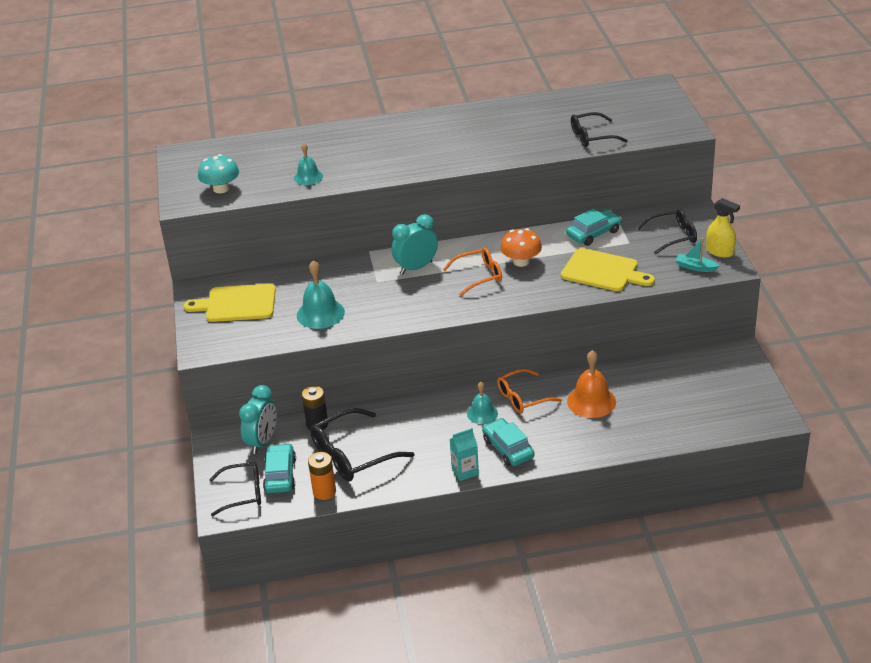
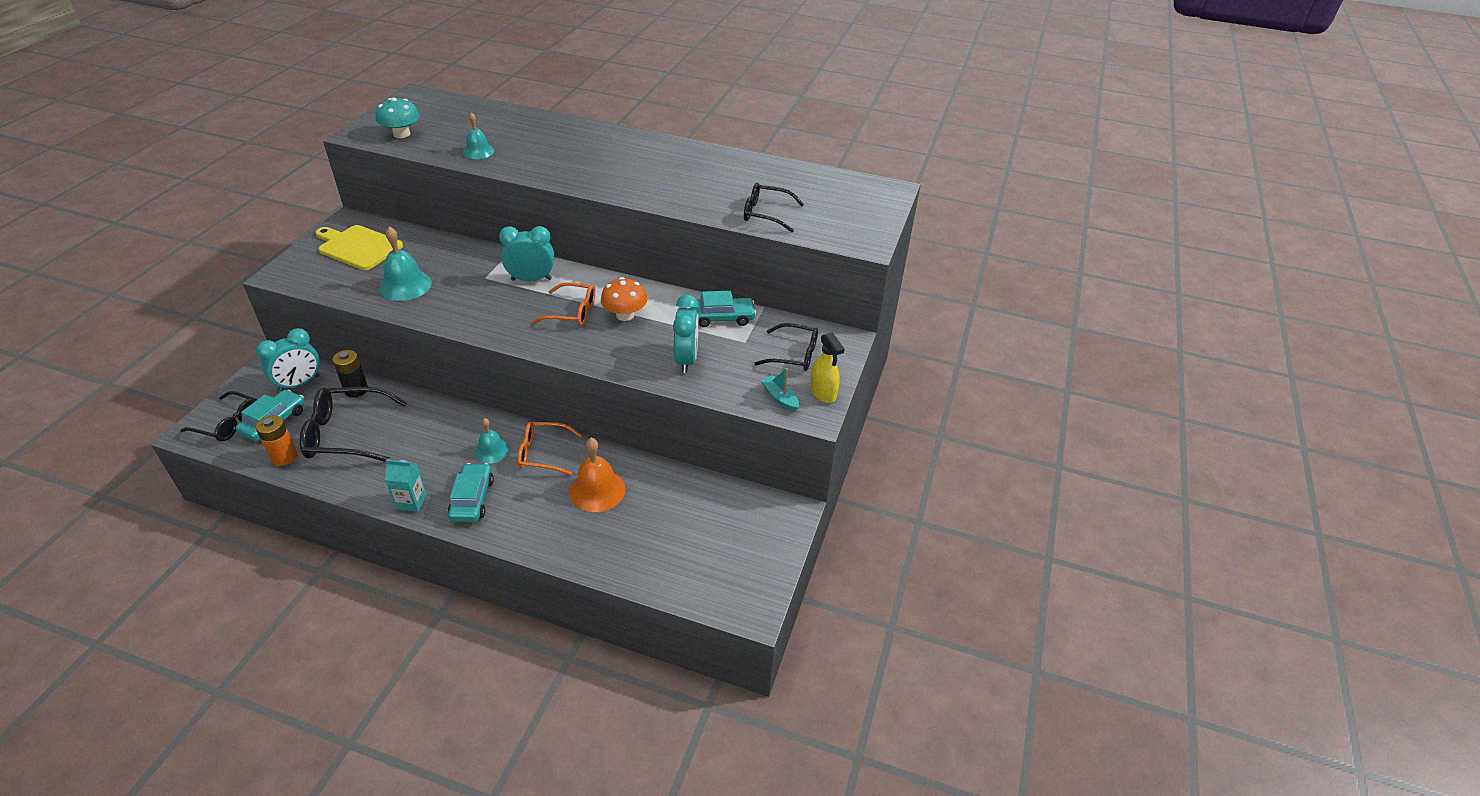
camera: 25 degrees right, 5 degrees up
(603, 271) = (686, 360): yellow cutting board -> turquoise clock

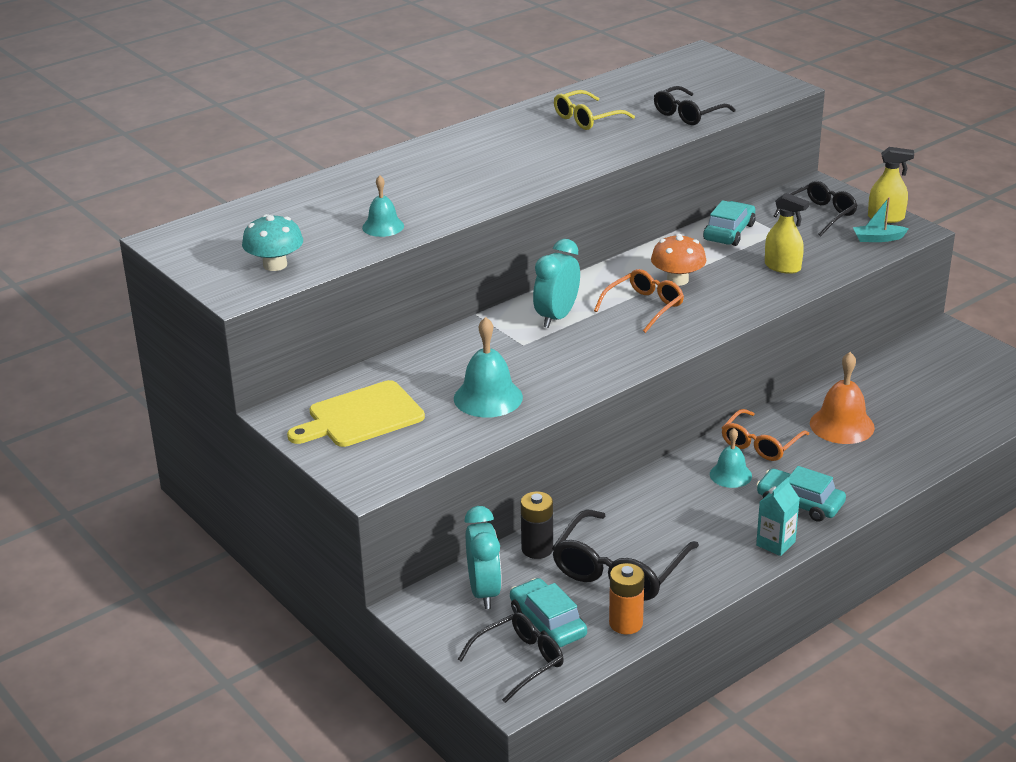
camera: 55 degrees left, 10 degrees down
(686, 360) = (782, 267): turquoise clock -> yellow spray bottle
(714, 175) = (587, 119): none -> yellow glasses

